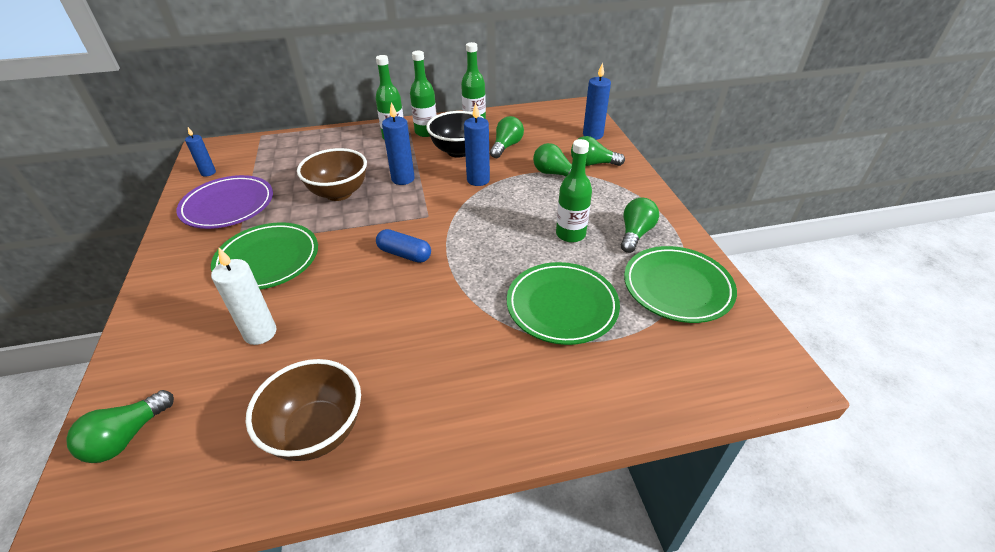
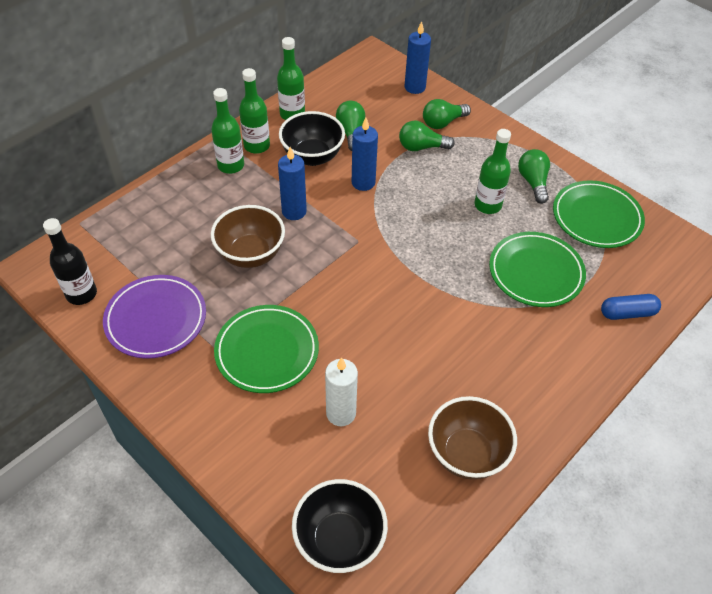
camera: 35 degrees left, 10 degrees up
(127, 437) = (339, 540): green light bulb -> black bowl
(208, 173) = (81, 294): blue candle -> black bottle
(404, 254) = (378, 287): blue capsule -> blue capsule (627, 313)

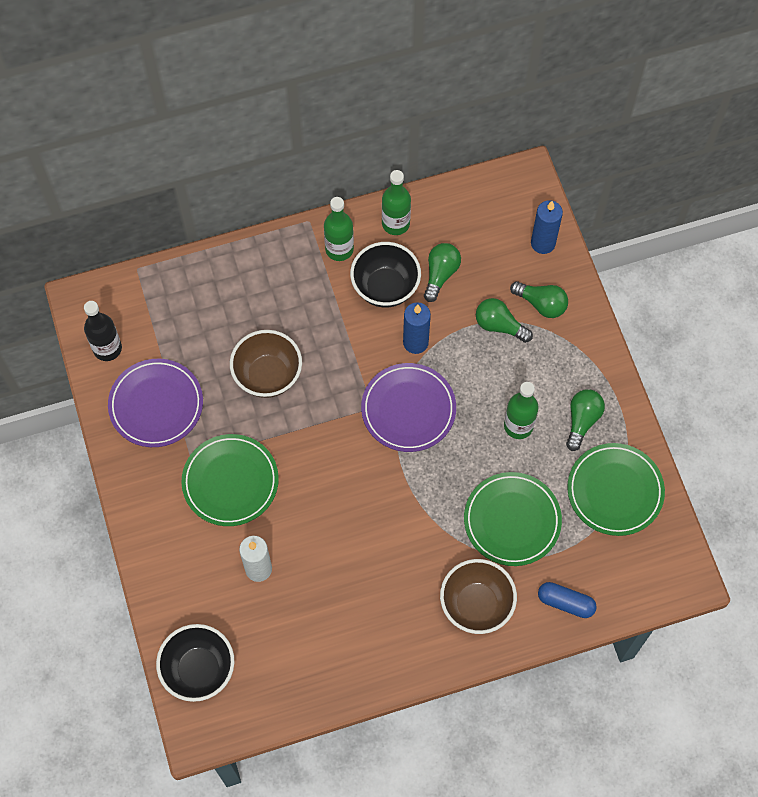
camera: 30 degrees right, 15 degrees up
(231, 165) = (302, 263): green bottle -> none
(294, 211) = (332, 346): blue candle -> none
(390, 230) = (408, 409): none -> purple plate
(443, 122) = (541, 304): green light bulb -> green light bulb turned 150 degrees counterclockwise
(466, 454) = (336, 655): brown bowl -> brown bowl (476, 605)

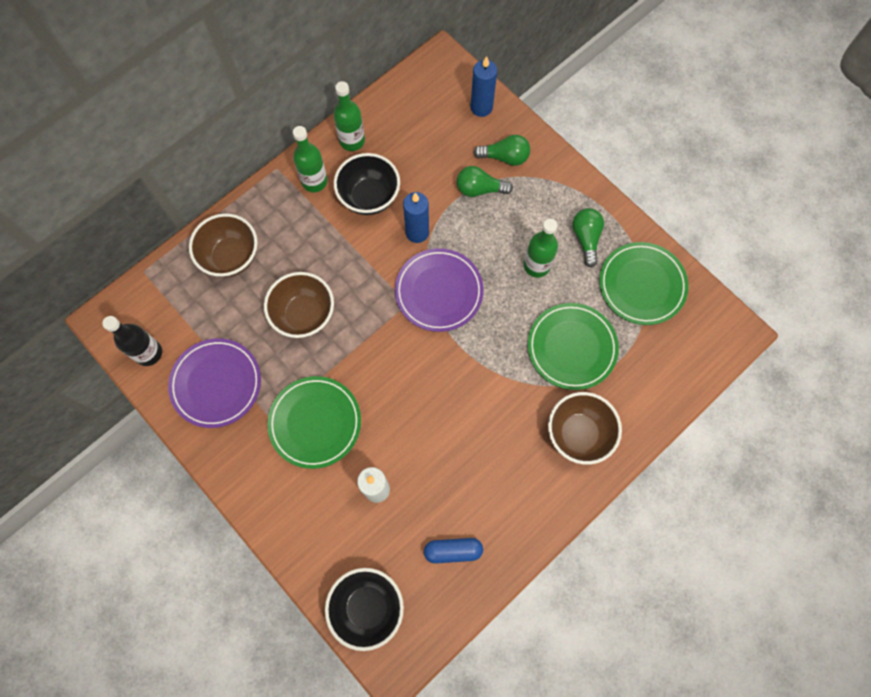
camera: 25 degrees left, 5 degrees up
(225, 290) = (231, 257): none -> brown bowl
(440, 274) = (410, 167): green light bulb -> none
(565, 602) = (650, 397): blue capsule -> blue capsule (453, 550)

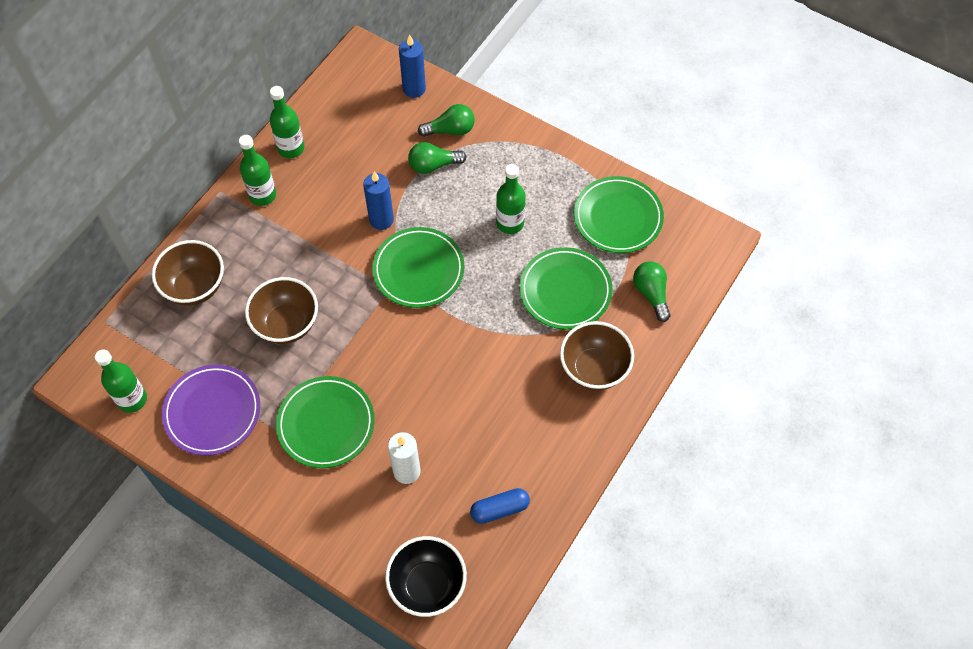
camera: 15 degrees left, 10 degrees down
(149, 353) = (132, 399): black bottle -> green bottle
(369, 197) = (323, 198): black bowl -> none
(439, 291) = (418, 270): purple plate -> green plate
(586, 238) = (551, 187): green light bulb -> green light bulb (651, 293)

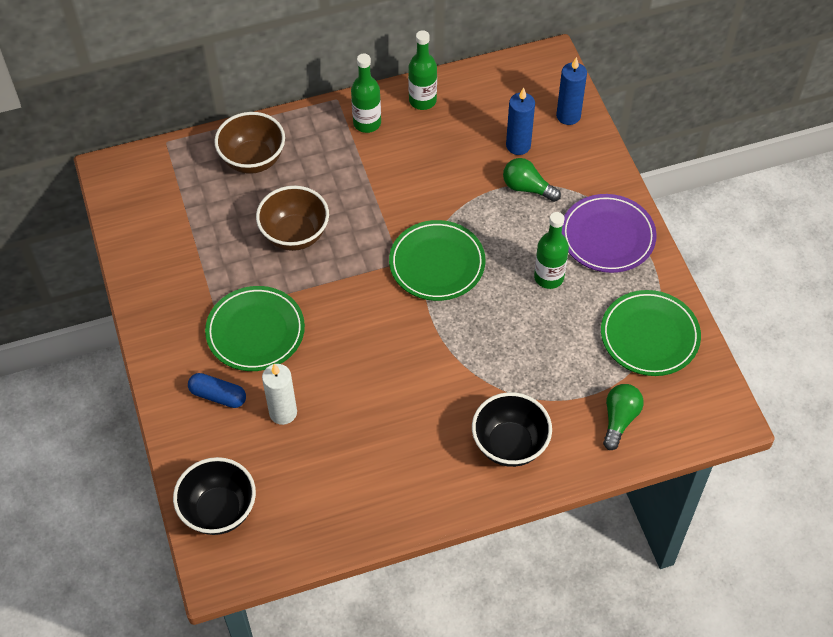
camera: 40 degrees right, 5 degrees down
(132, 399) = (134, 212): green bottle -> none
(212, 412) = (181, 262): purple plate -> purple plate (607, 236)
(381, 220) = (443, 204): blue candle -> blue candle (518, 145)
(450, 130) = (568, 168): green light bulb -> none
(499, 509) = (328, 496): blue capsule -> blue capsule (218, 396)
(565, 291) = (545, 364): green plate -> none
(594, 369) = (510, 444): brown bowl -> black bowl

